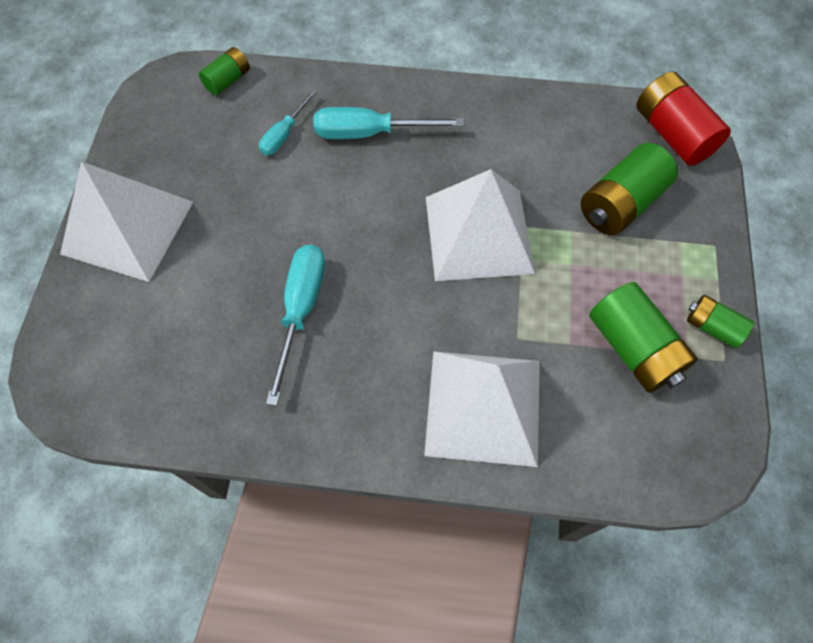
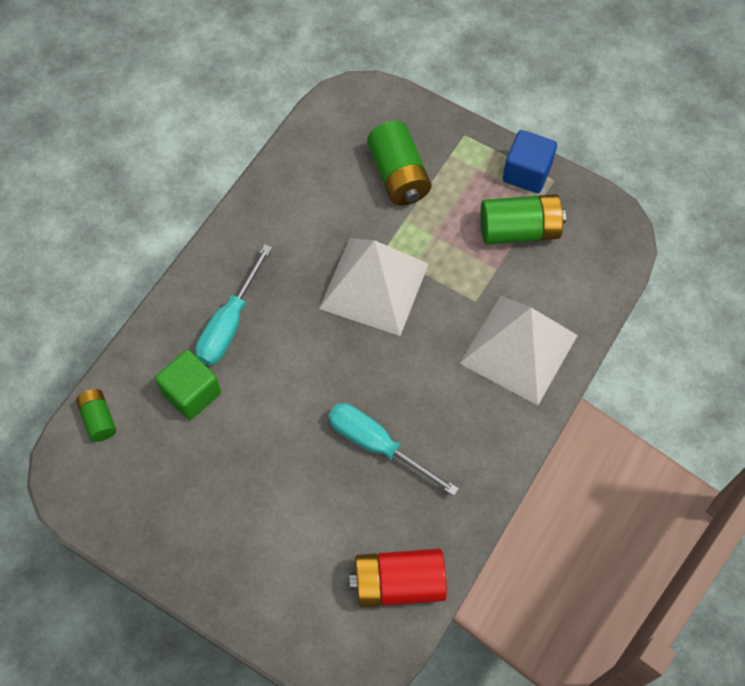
camera: 65 degrees left, 0 degrees up
(128, 227) = (222, 560): white pyramid -> none
(284, 134) = (192, 393): turquoise screwdriver -> green cube
(672, 134) = (355, 107): red battery -> red battery (398, 583)
(712, 327) = (526, 173): green battery -> blue cube

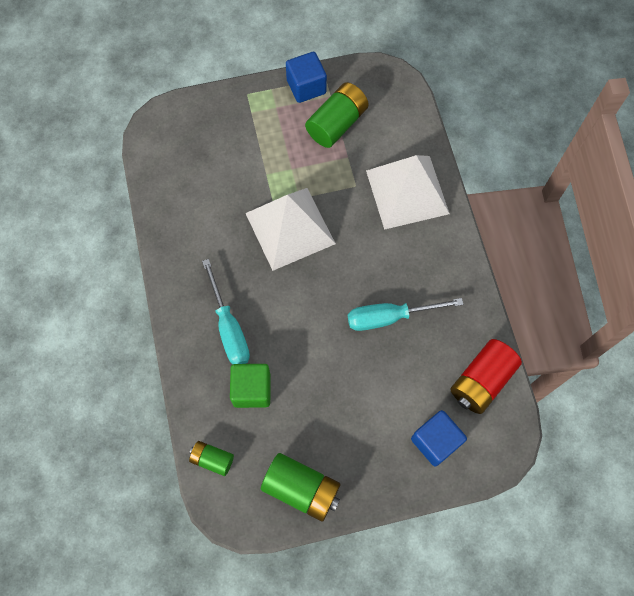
camera: 45 degrees left, 5 degrees up
(297, 593) = (435, 441): none -> blue cube
(398, 175) = (234, 151): green battery -> green battery (301, 489)

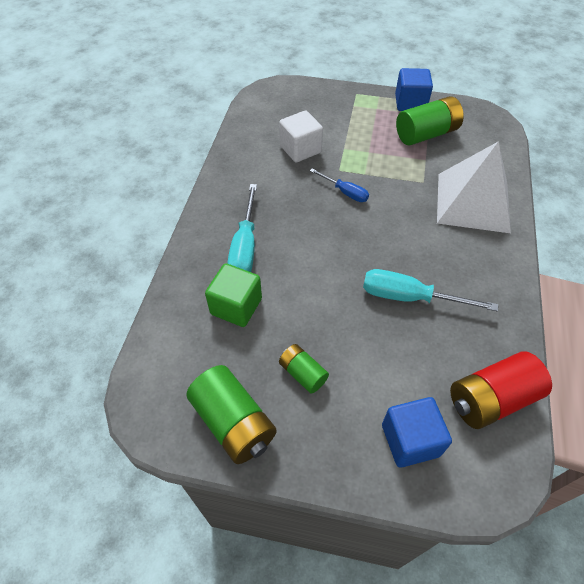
camera: 25 degrees right, 15 degrees down
(212, 459) = (160, 352): green battery -> green battery (302, 373)
(225, 193) = (300, 149): none -> white cube
(290, 228) = (345, 192): white pyramid -> blue screwdriver

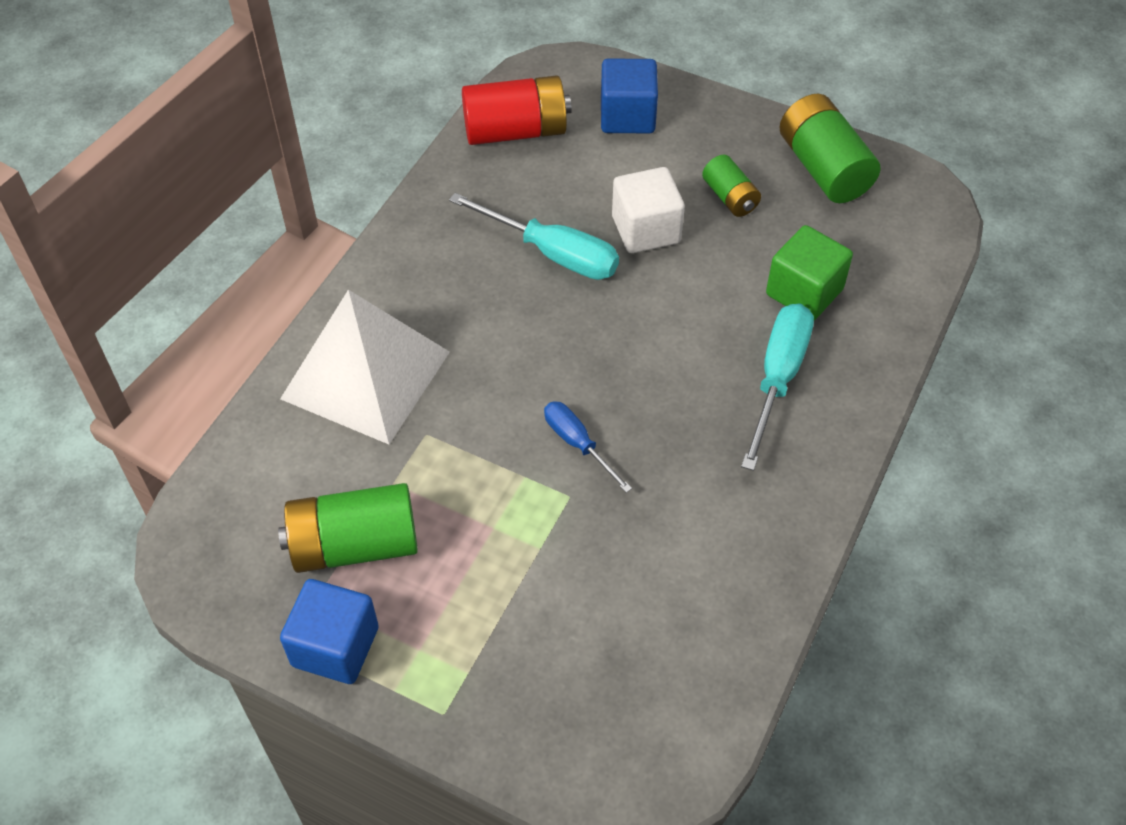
camera: 165 degrees left, 0 degrees up
(300, 149) = (629, 565): white cube -> white cube (646, 230)

